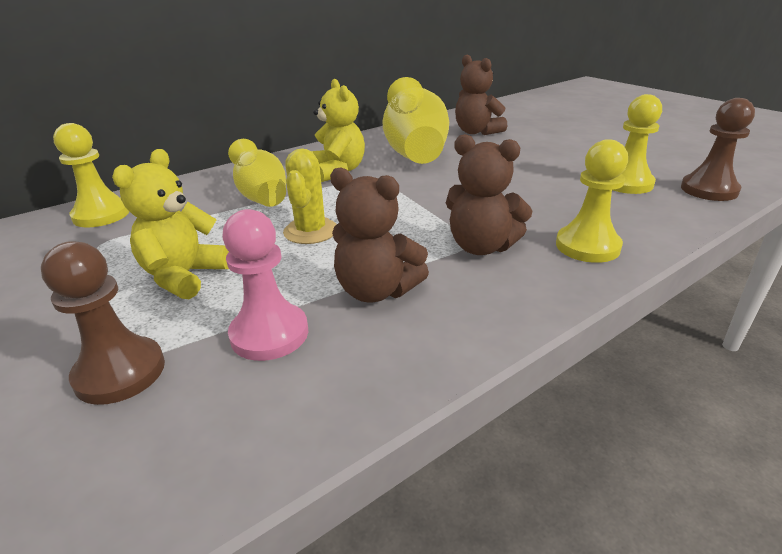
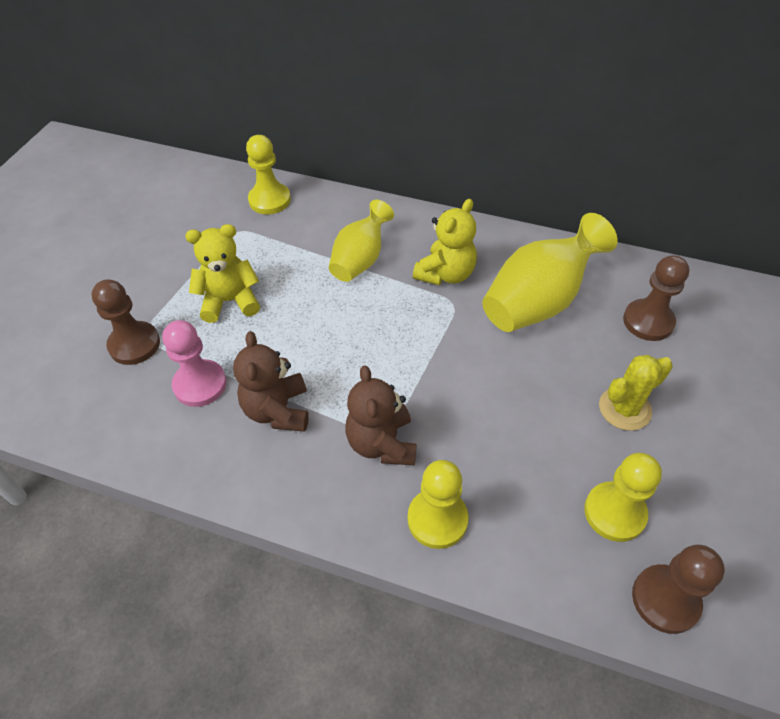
camera: 55 degrees right, 20 degrees up
(310, 231) = (329, 324): yellow cactus -> yellow cactus (624, 409)
(476, 132) = (648, 321): brown teddy bear -> brown pawn

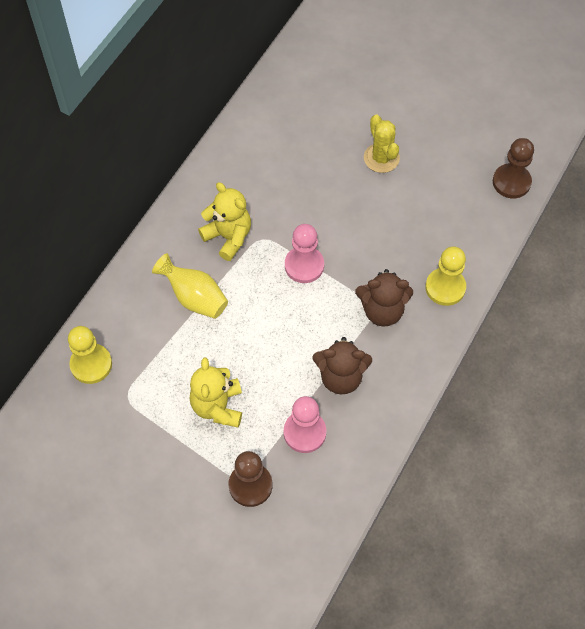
camera: 80 degrees left, 10 degrees up
(428, 349) = (304, 265): none -> pink pawn
(538, 301) = (274, 180): yellow vase -> none
(614, 512) = (455, 189): yellow pawn -> none
(648, 321) = (310, 118): brown pawn -> none

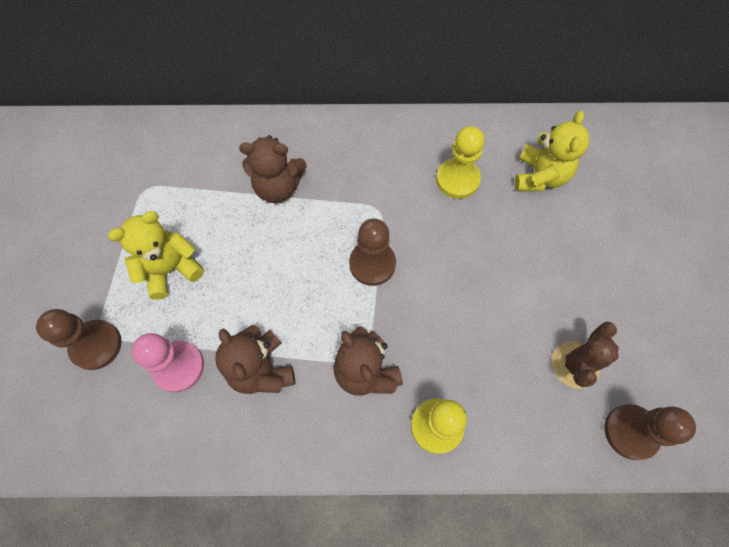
camera: 60 degrees right, 5 degrees up
(91, 364) = (164, 144): yellow pawn -> yellow pawn (457, 179)
(194, 297) = (278, 187): yellow vase -> brown teddy bear
(228, 237) = (361, 180): yellow teddy bear -> yellow teddy bear (539, 176)
(304, 265) = (372, 264): pink pawn -> brown pawn
(381, 158) = (552, 270): yellow cactus -> none
(453, 185) = (575, 364): none -> brown cactus

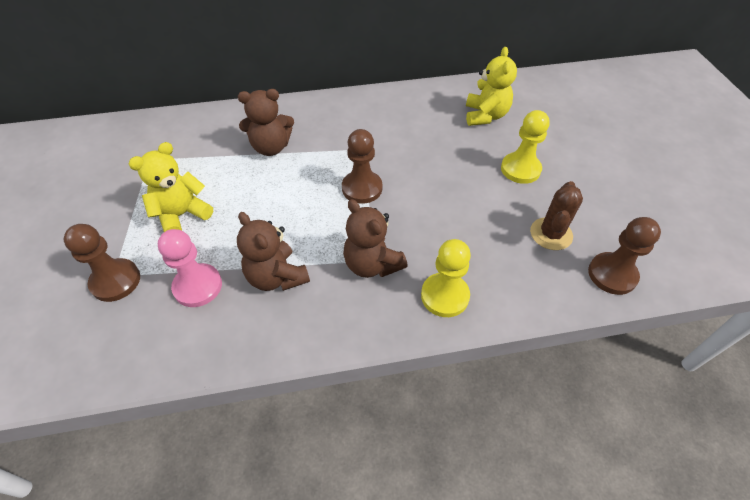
camera: 10 degrees left, 15 degrees down
(457, 179) = (420, 125): yellow pawn -> yellow pawn (520, 169)

